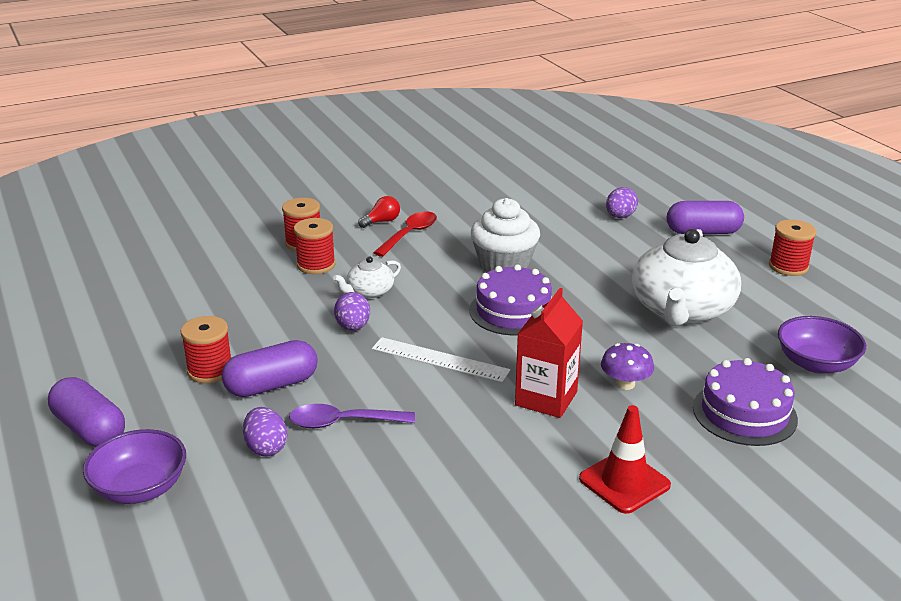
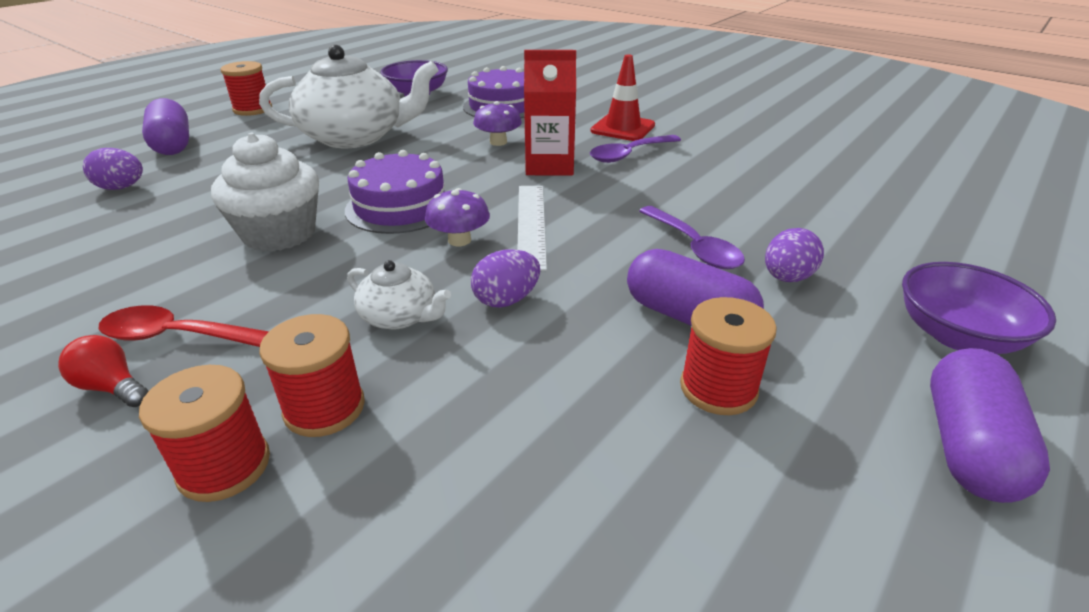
camera: 115 degrees left, 5 degrees up
(441, 325) = (459, 240): none -> purple mushroom
(543, 458) = (629, 154): none -> purple spoon

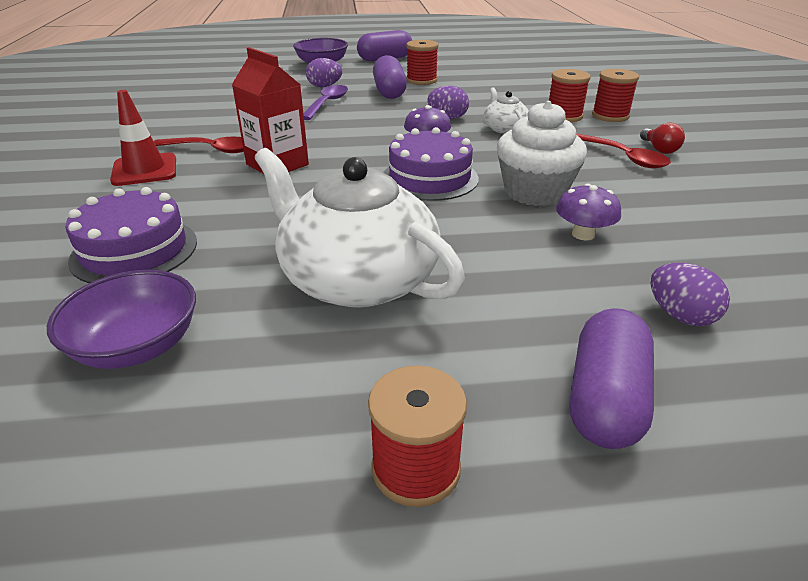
camera: 135 degrees left, 0 degrees up
(498, 142) = (256, 202): purple mushroom -> purple mushroom (583, 234)
(531, 224) = (374, 138): white ruler -> none
(629, 154) = (211, 150): purple spoon -> red spoon

